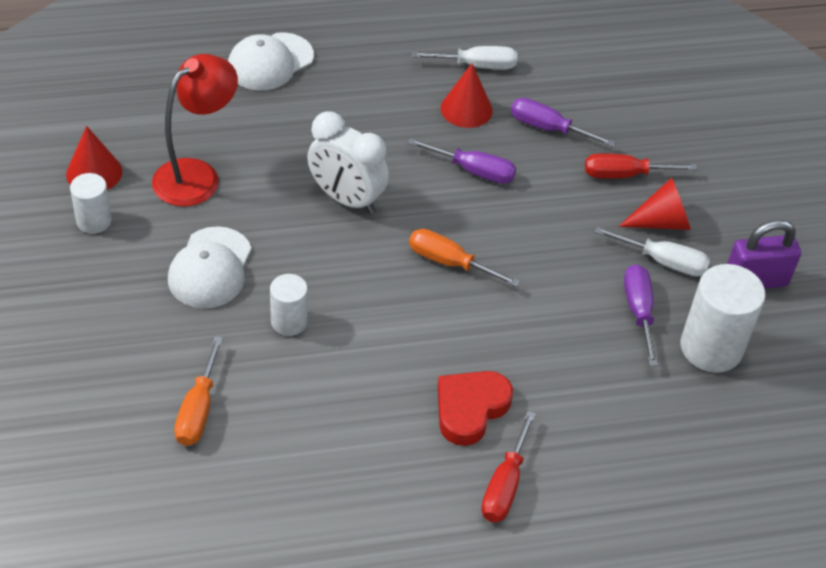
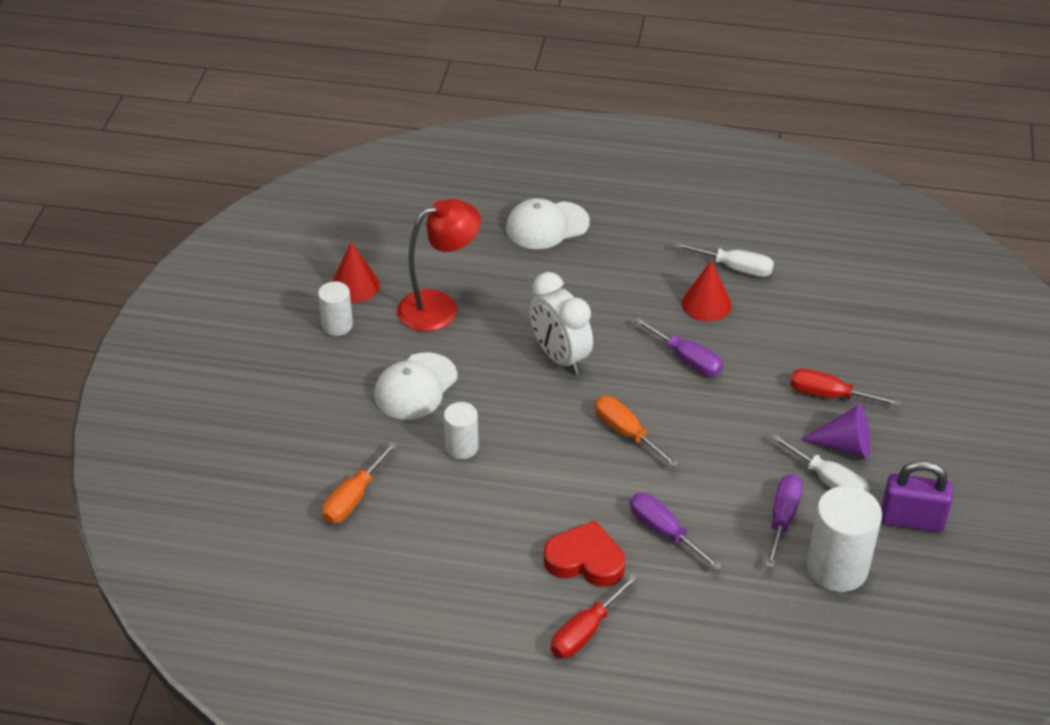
camera: 25 degrees right, 5 degrees down
(470, 409) = (585, 560): red heart -> red heart turned 45 degrees clockwise
(548, 128) = (776, 338): purple screwdriver -> purple screwdriver (664, 532)
(661, 222) = (844, 446): red cone -> purple cone

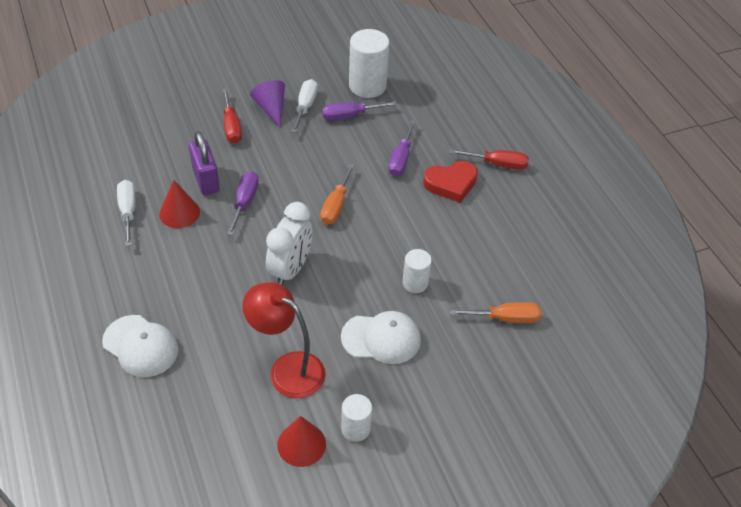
camera: 125 degrees left, 5 degrees up
(585, 560) = (451, 184): red heart -> red heart turned 90 degrees counterclockwise
(911, 520) = (309, 69): purple padlock -> purple padlock (206, 180)

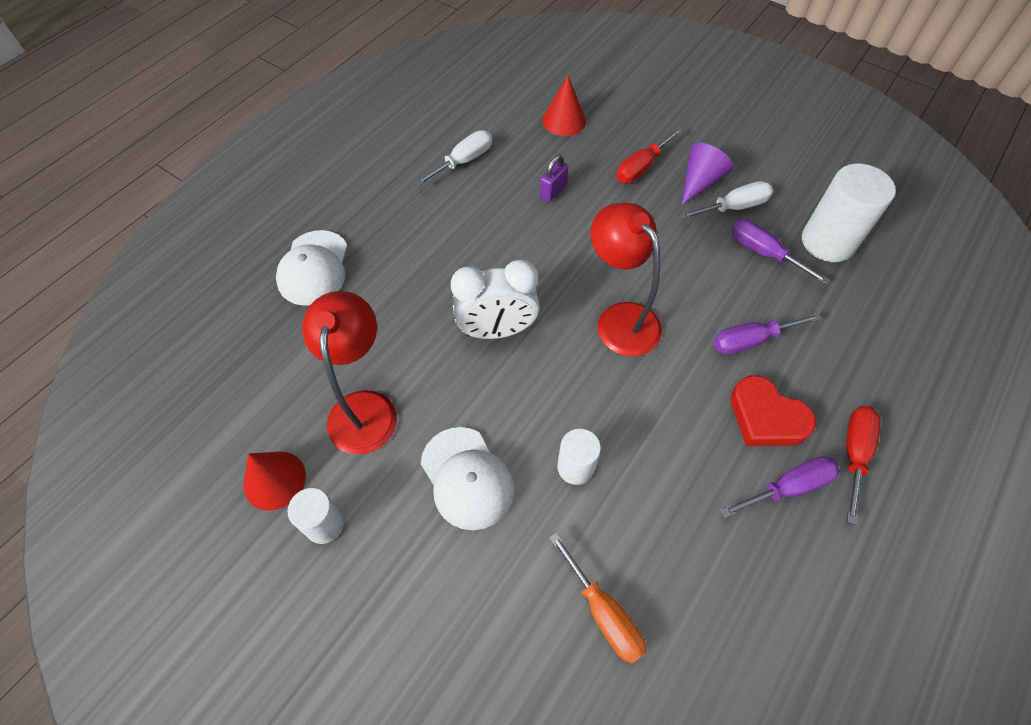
camera: 60 degrees right, 10 degrees up
(179, 213) = (494, 197): red cone -> red cone (564, 120)
(206, 180) = (553, 191): purple padlock -> purple padlock, size x0.61
(245, 202) = (553, 238): purple screwdriver -> purple screwdriver (788, 488)
(335, 206) = (620, 319): orange screwdriver -> red lamp
(497, 164) = (854, 454): red screwdriver -> red screwdriver turned 135 degrees counterclockwise

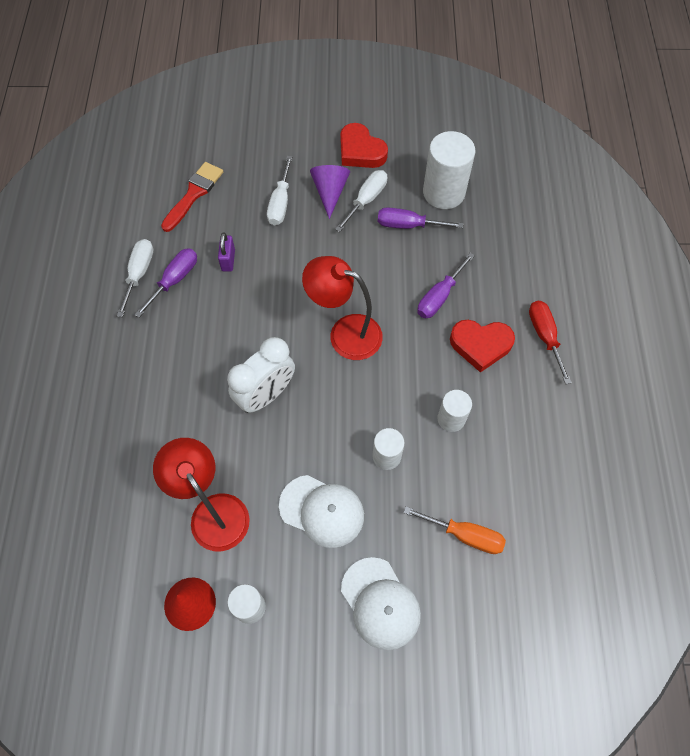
camera: 35 degrees left, 5 degrees up
(314, 268) = (88, 433): white cap -> white cap (380, 603)
(564, 120) = (194, 194): red cone -> red brush
(641, 167) = (280, 203): red screwdriver -> white screwdriver
(676, 474) = (451, 419): none -> white cylinder
(760, 160) = (360, 151): none -> red heart
(788, 488) = (520, 383): purple screwdriver -> purple screwdriver (175, 280)

